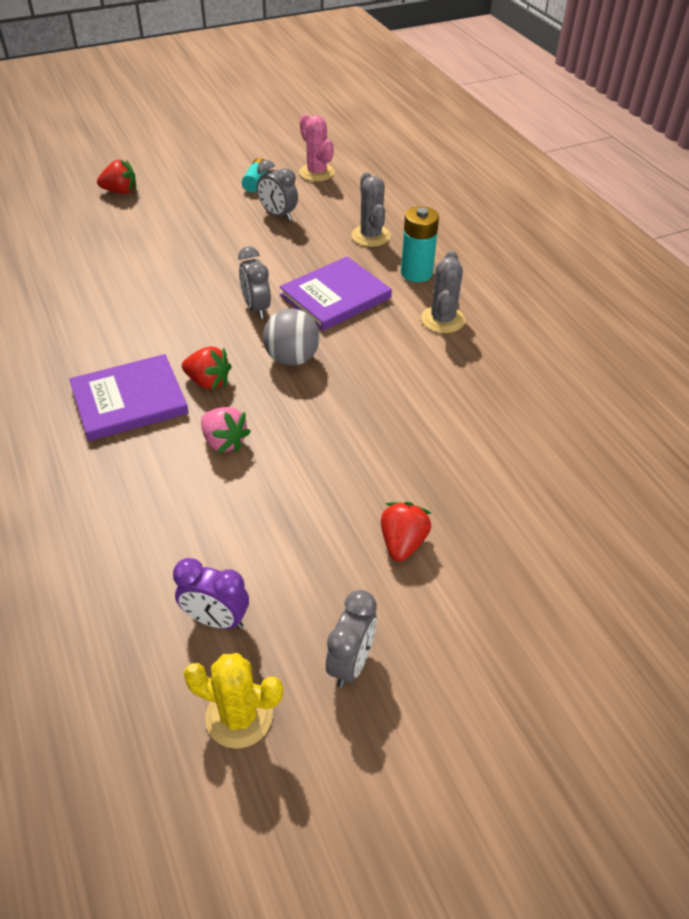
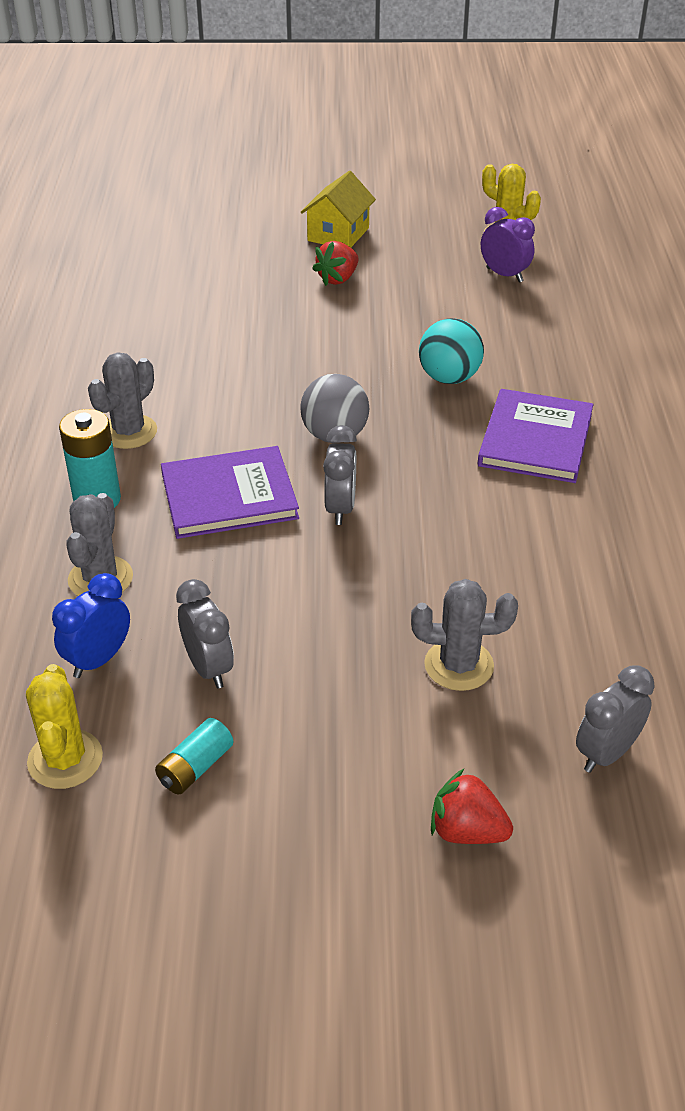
camera: 155 degrees left, 5 degrees down
(129, 400) = (535, 440): purple book -> purple book turned 75 degrees counterclockwise
(144, 246) = (459, 665): none -> grey cactus
(208, 382) = (441, 436): red strawberry -> none
(224, 442) = (449, 378): pink strawberry -> turquoise ball
(316, 173) = (65, 759): pink cactus -> yellow cactus
(336, 205) = (98, 660): none -> blue clock
(350, 663) = (420, 237): grey clock -> grey clock (606, 753)
(455, 629) = (338, 234): none -> yellow house

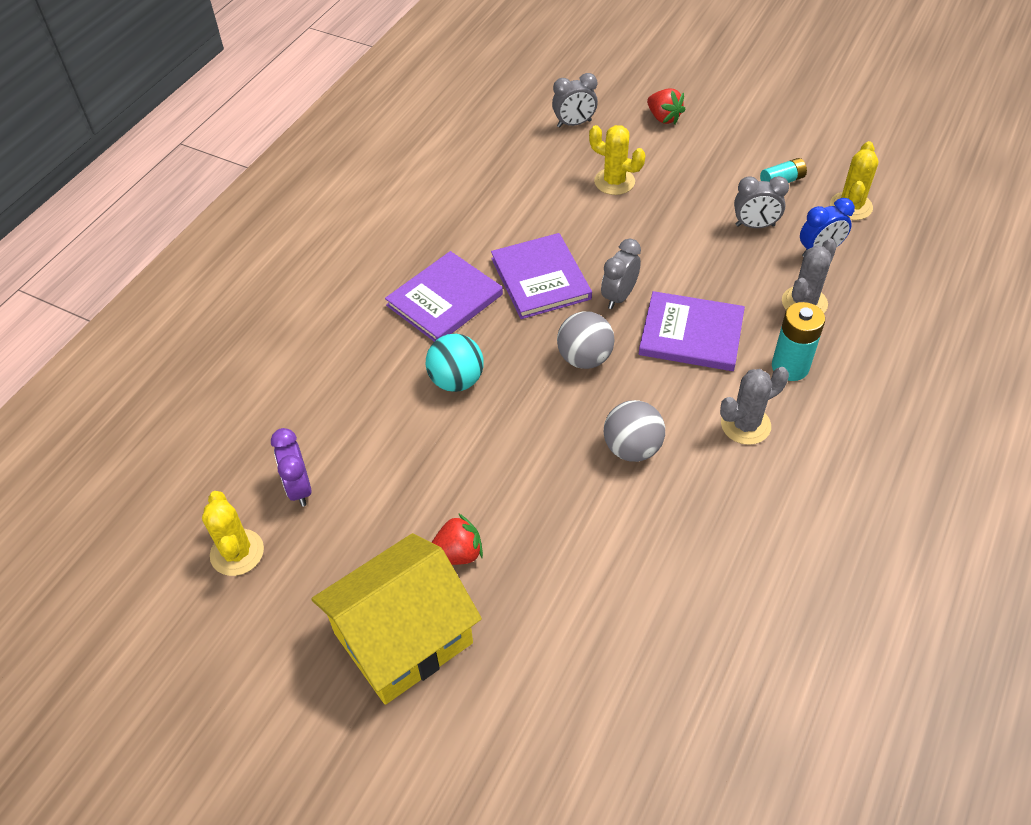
camera: 150 degrees left, 10 degrees up
(208, 668) = (755, 225): grey clock -> grey clock turned 90 degrees counterclockwise
(235, 381) = (632, 448): none -> grey ball
(338, 234) = (403, 638): yellow house -> yellow house, size x1.69
(449, 497) = (540, 279): none -> purple book
(459, 665) = (614, 182): grey cactus -> yellow cactus

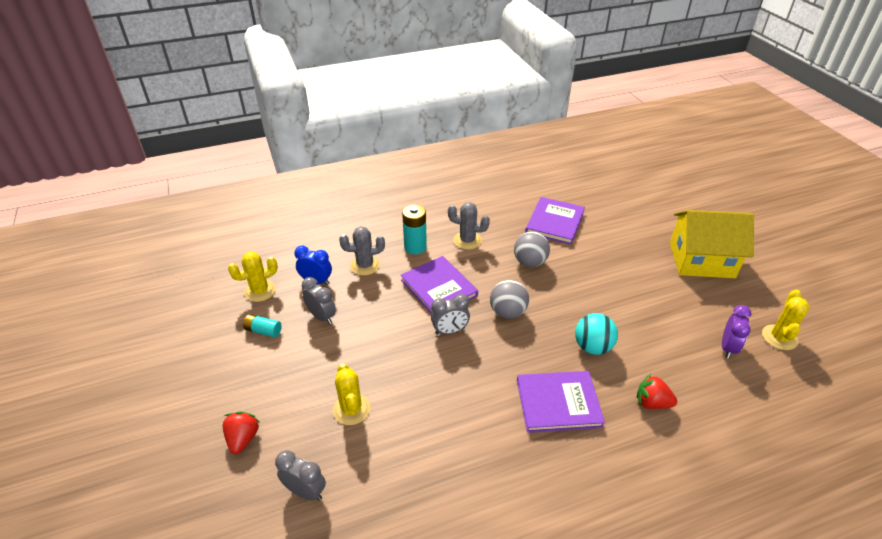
camera: 140 degrees left, 10 degrees down
(457, 554) = (654, 273): red strawberry -> red strawberry (652, 403)
(540, 279) = (482, 374): purple book -> purple book (555, 222)

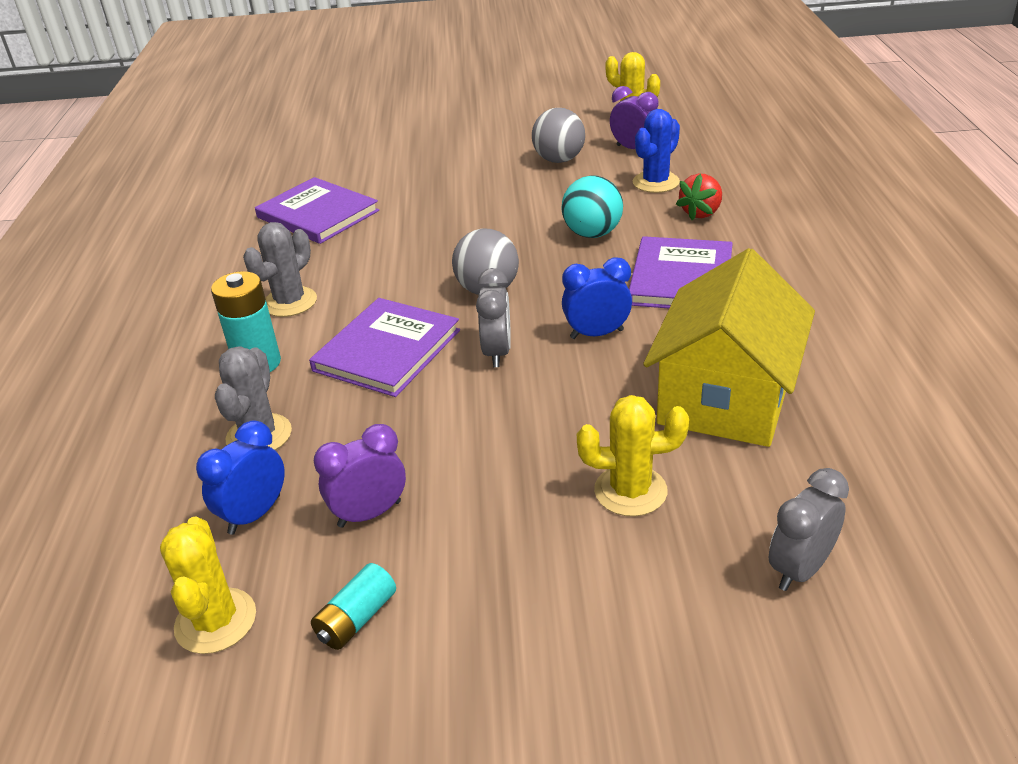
camera: 70 degrees left, 5 degrees down
(243, 438) = (659, 666): red strawberry -> none
(322, 317) = (369, 514): grey clock -> purple clock
(438, 288) = (387, 350): purple book -> purple book turned 45 degrees counterclockwise
(481, 370) = (596, 334): none -> blue clock
(530, 262) = (391, 252): grey ball -> grey ball (559, 160)
(683, 369) = (656, 182): none -> blue cactus
(701, 260) = (480, 130): yellow house -> yellow house (725, 398)

